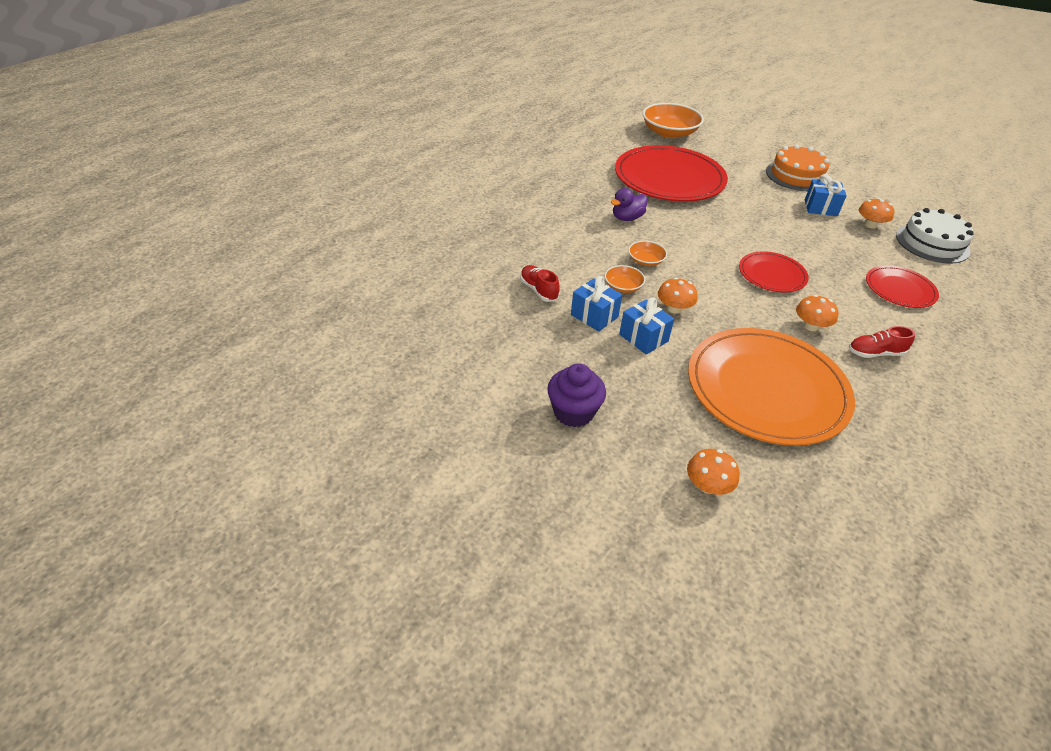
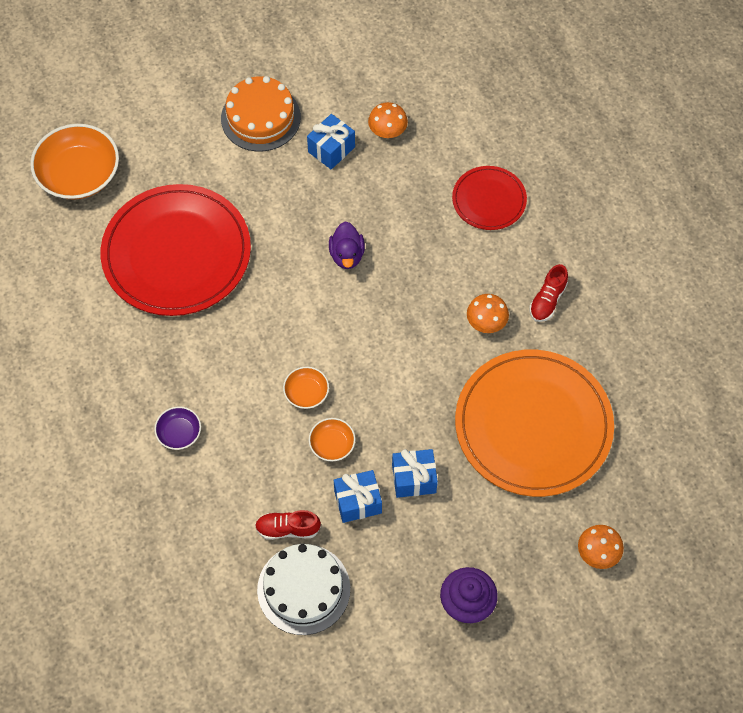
camera: 55 degrees left, 20 degrees up
(556, 220) = (179, 433): none -> purple bowl
(627, 218) = (222, 356): purple duck -> purple duck (347, 255)
(674, 308) = (392, 421): orange mushroom -> none
(772, 274) = (400, 292): red plate -> none
(932, 243) = (448, 104): white cake -> white cake (303, 589)

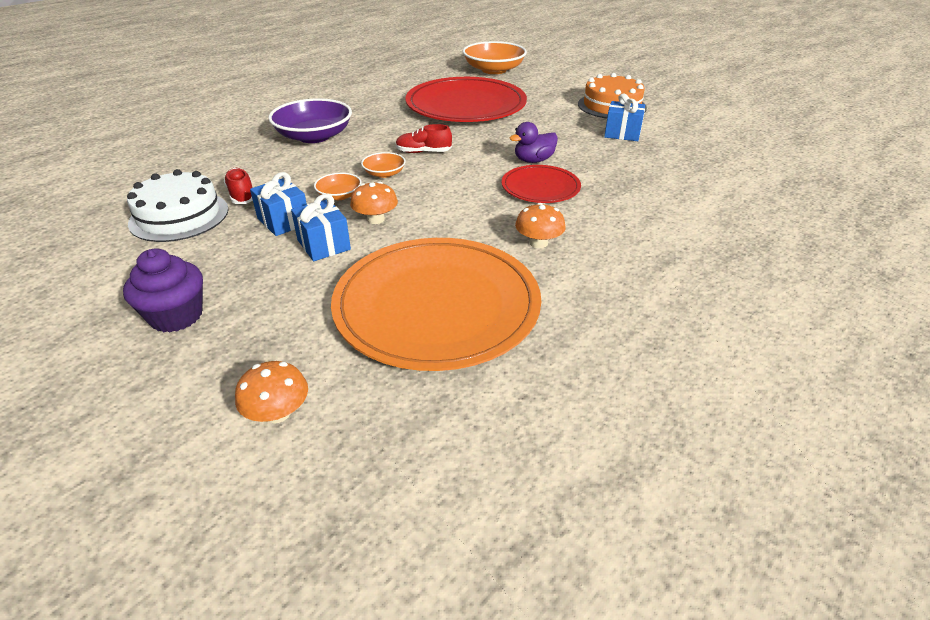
camera: 65 degrees right, 25 degrees down
(179, 433) = (314, 136): purple bowl -> purple bowl, size x2.05
(387, 130) = (673, 150): orange mushroom -> orange mushroom (376, 219)
(489, 200) = (676, 211): red plate -> red plate (540, 187)
(547, 300) = (605, 275): red shoe -> red shoe (423, 152)

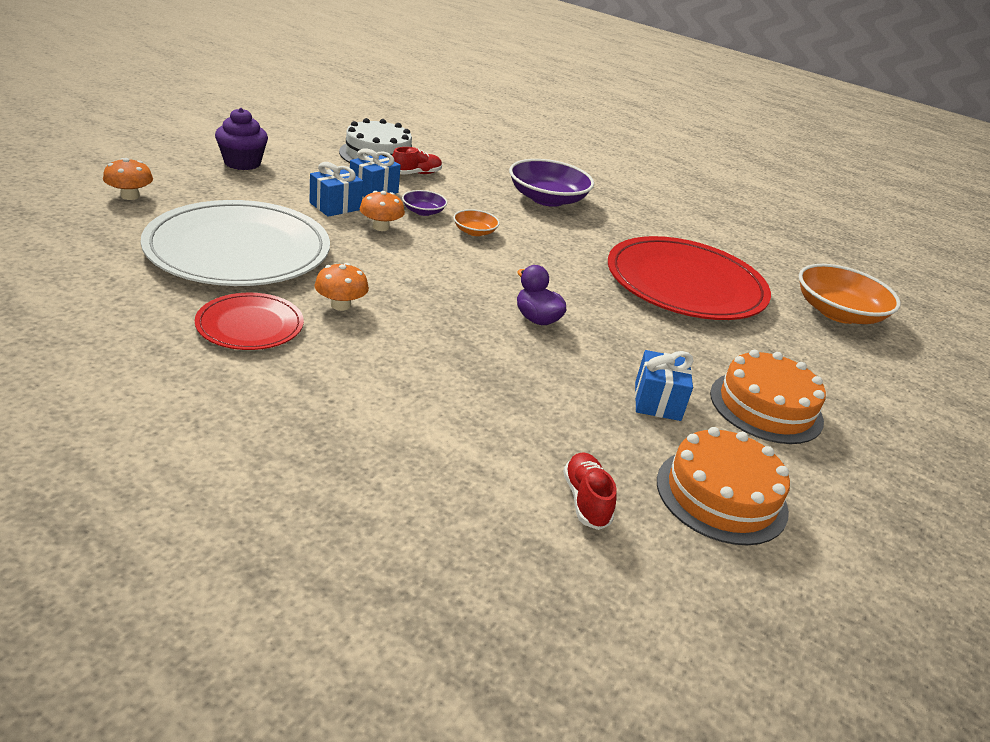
camera: 75 degrees right, 5 degrees down
(339, 195) = (423, 211): orange bowl -> purple bowl
(423, 152) = (532, 253): red shoe -> red shoe (586, 500)
(437, 306) = (238, 250): orange plate -> white plate
(540, 187) = (465, 317): red plate -> red plate (250, 325)
(704, 130) = (721, 495): none -> orange cake

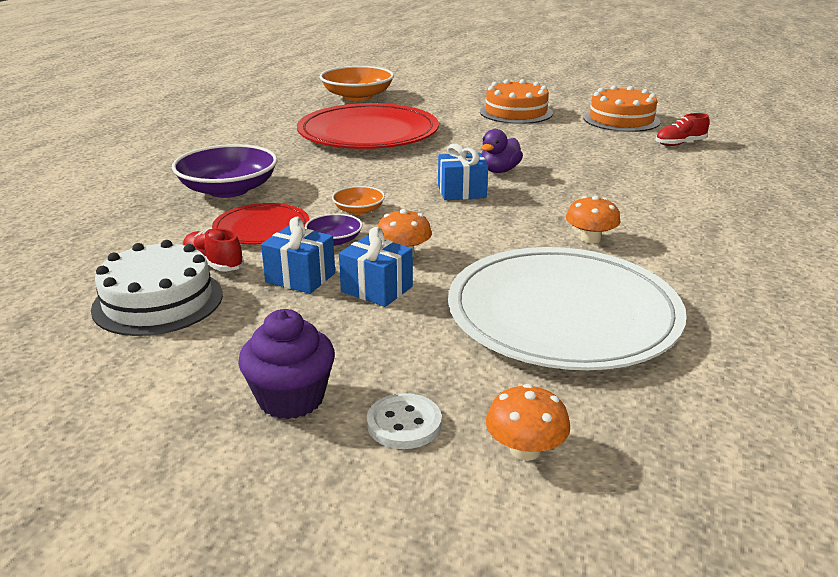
camera: 100 degrees left, 5 degrees down
(188, 178) = (404, 423): none -> white button
(250, 325) = (682, 266): red plate -> red plate (261, 228)
(657, 401) = (554, 134): blue gift -> blue gift (461, 192)

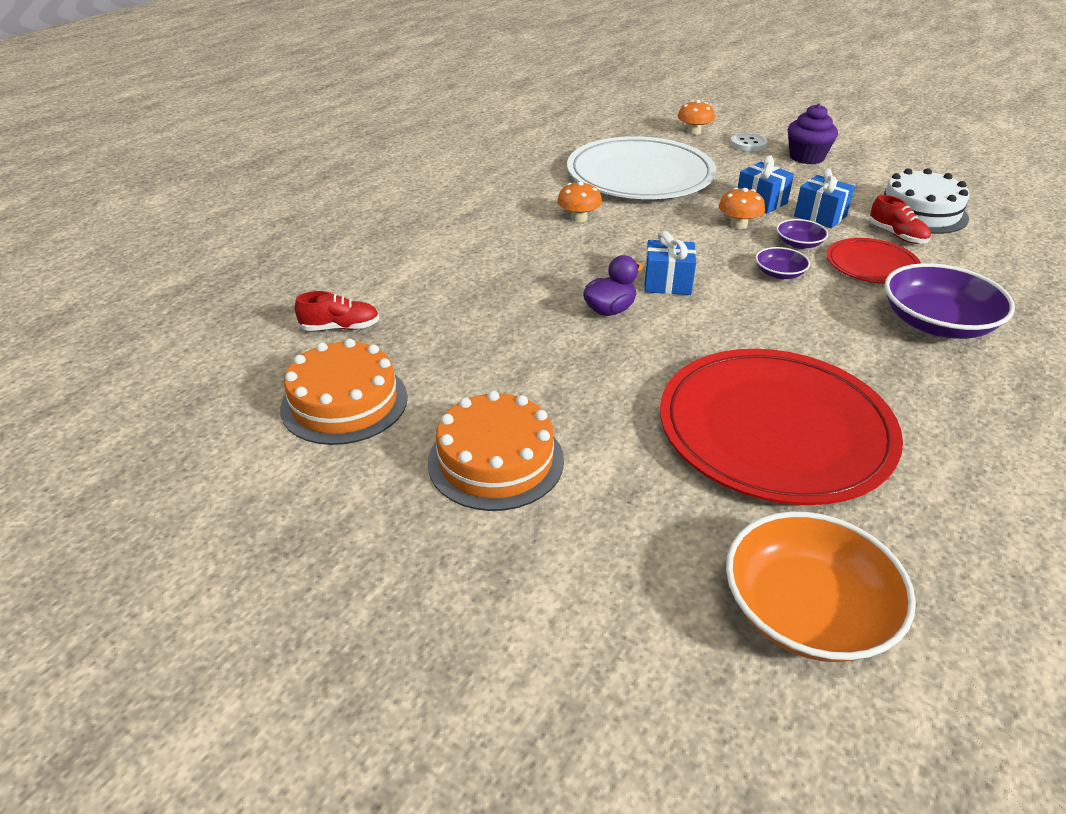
camera: 165 degrees left, 10 degrees up
(358, 210) = (779, 273): orange bowl -> purple bowl

